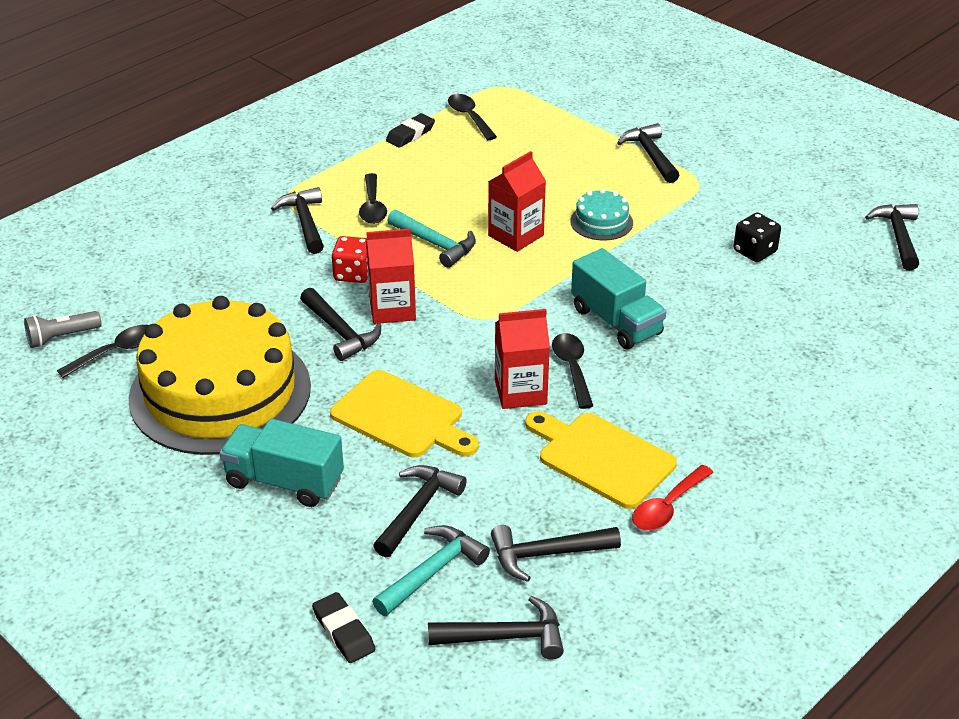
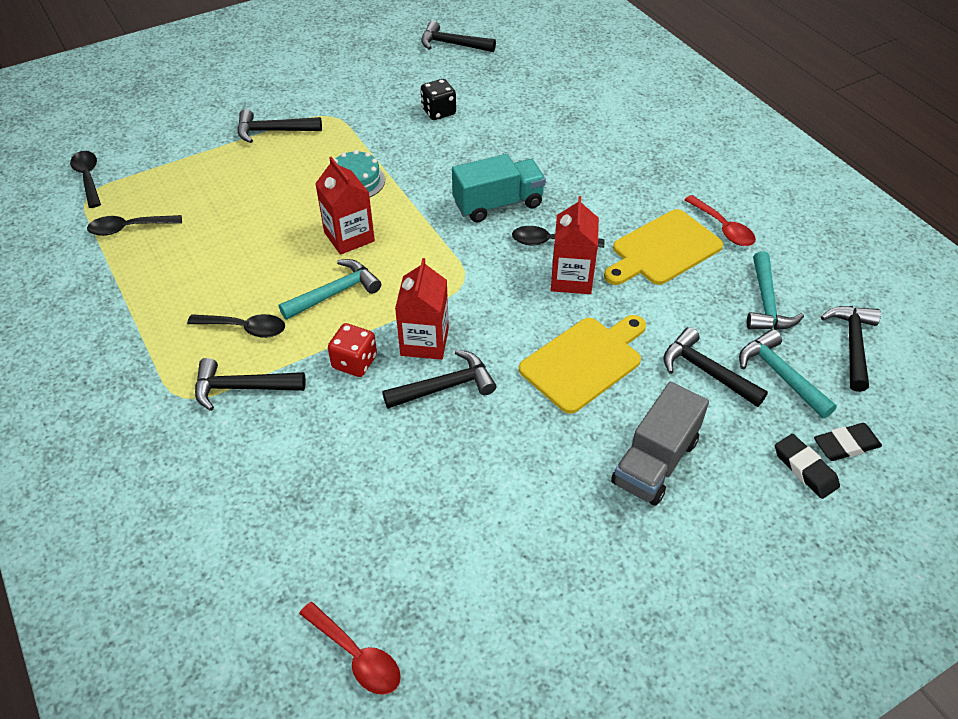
camera: 75 degrees left, 10 degrees up
(62, 337) = (357, 656): grey flashlight -> red spoon
(116, 352) = (407, 596): black spoon -> black spoon (88, 178)
(220, 392) = (509, 499): yellow cake -> none
(284, 481) = (655, 462): turquoise truck -> grey truck
(410, 134) = (129, 277): black eraser -> black eraser (805, 469)
(546, 554) = (766, 303): black hammer -> turquoise hammer

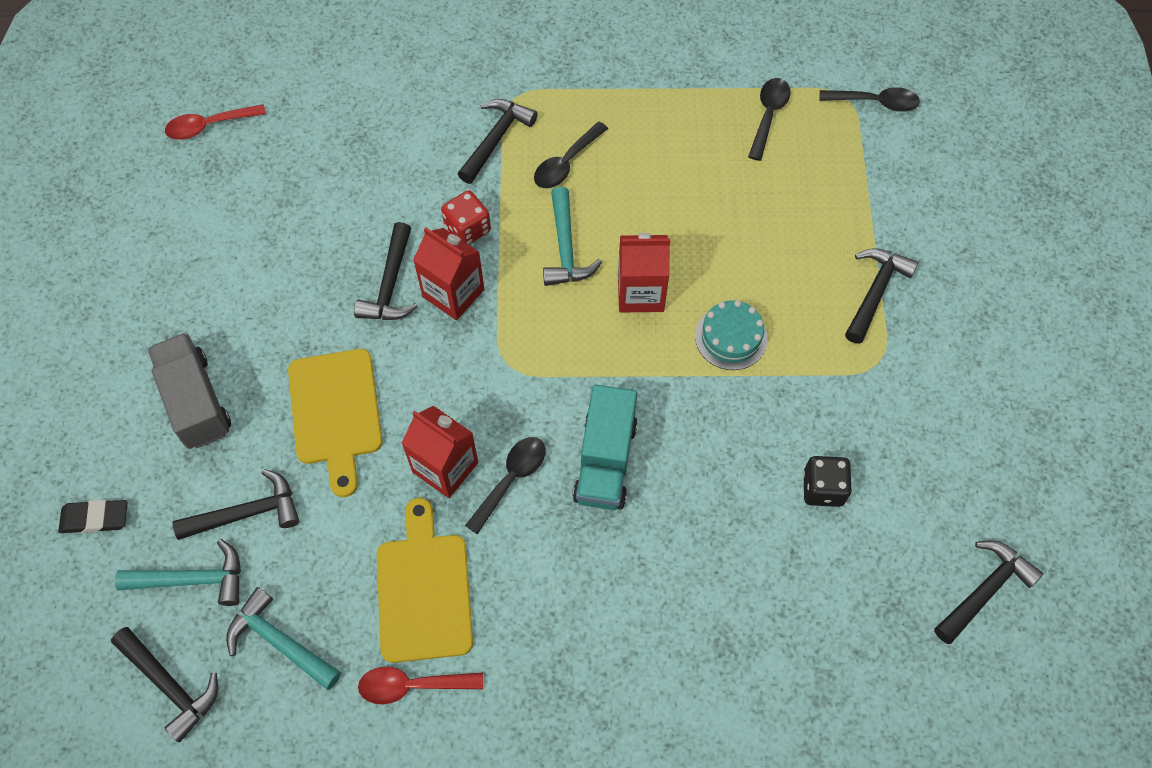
camera: 120 degrees right, 15 degrees up
(846, 445) = (86, 574): black eraser -> none

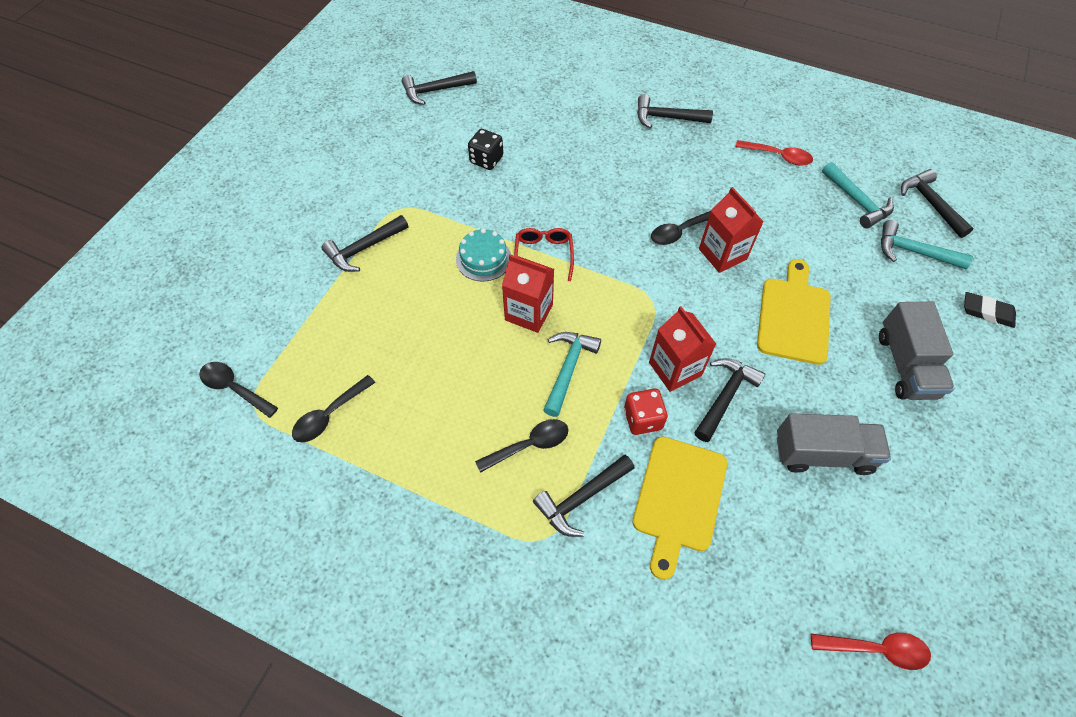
camera: 155 degrees left, 5 degrees down
(247, 513) = (870, 276): black hammer -> black hammer (666, 118)
(277, 266) = (822, 454): none -> grey truck
(423, 590) = (758, 195): yellow cutting board -> yellow cutting board (679, 498)
(605, 461) = (612, 219): turquoise truck -> none
(663, 371) = (543, 255): none -> red glasses

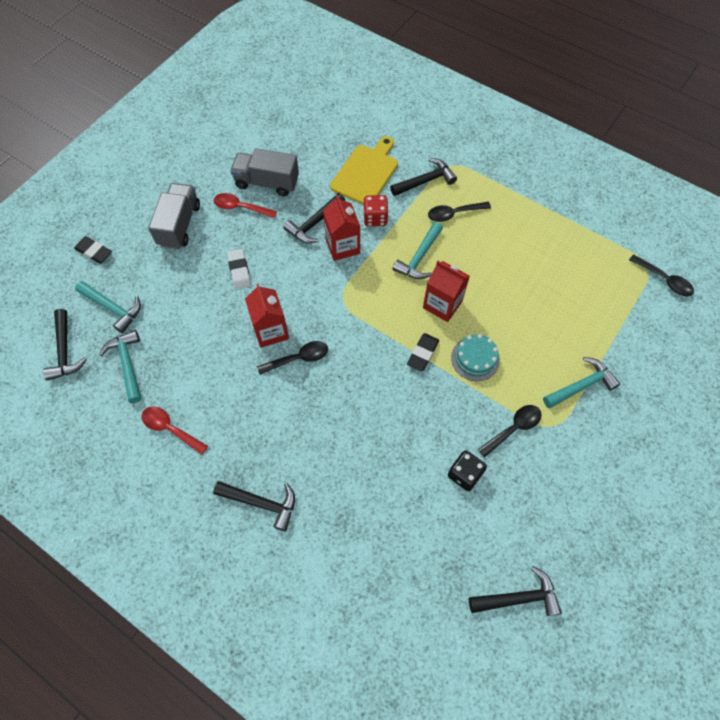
camera: 170 degrees left, 5 degrees up
(329, 415) = (591, 251): black spoon -> black spoon (513, 428)
(363, 249) = (581, 385): black hammer -> turquoise hammer
(543, 255) = (423, 353): red glasses -> black eraser
(793, 316) = (239, 270): yellow cutting board -> white eraser
(876, 649) = (287, 98): red spoon -> red spoon (240, 207)

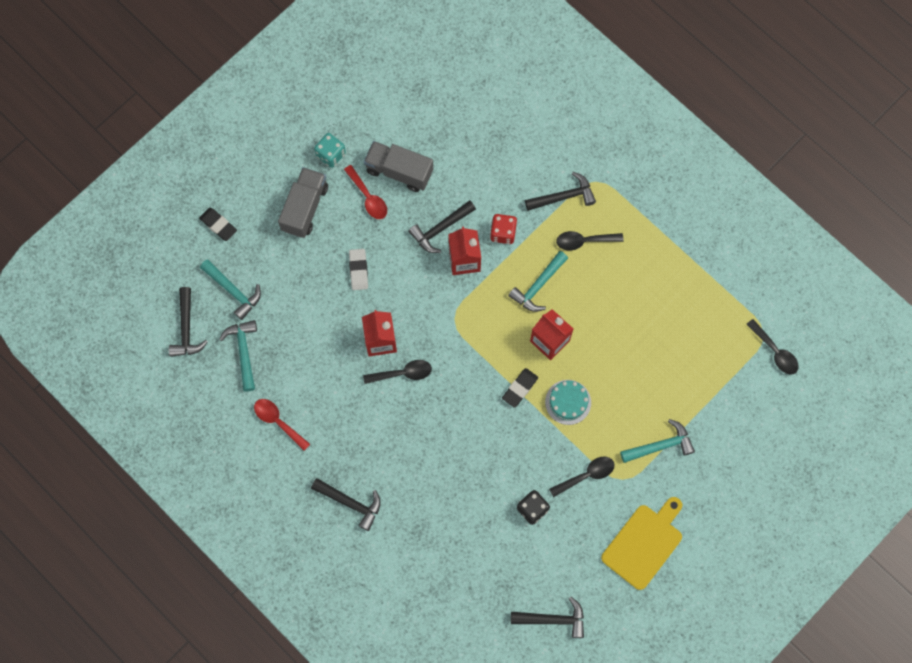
camera: 10 degrees right, 10 degrees up
(200, 178) = (331, 154): none -> turquoise dice
(240, 207) = (368, 197): red spoon -> red spoon turned 150 degrees counterclockwise
(366, 172) = (504, 176): yellow cutting board -> yellow cutting board (644, 543)

